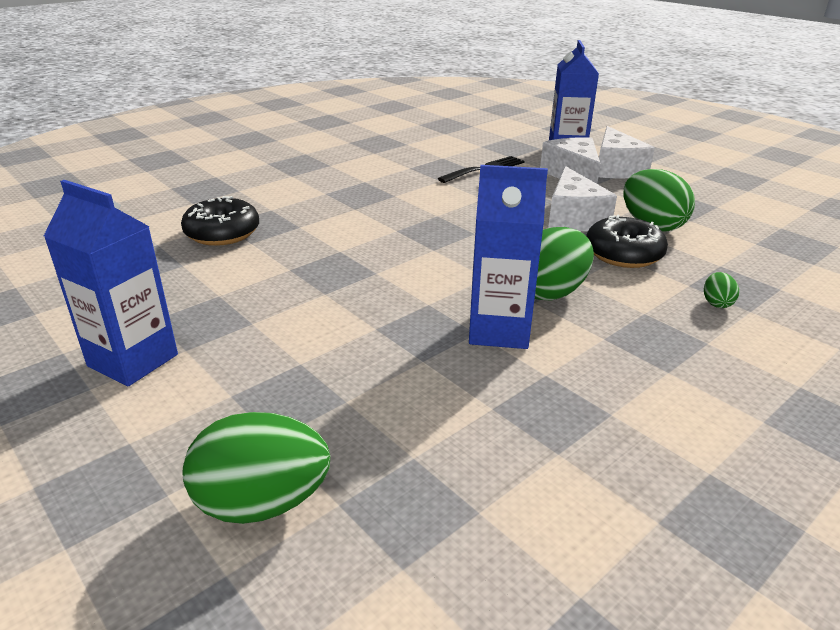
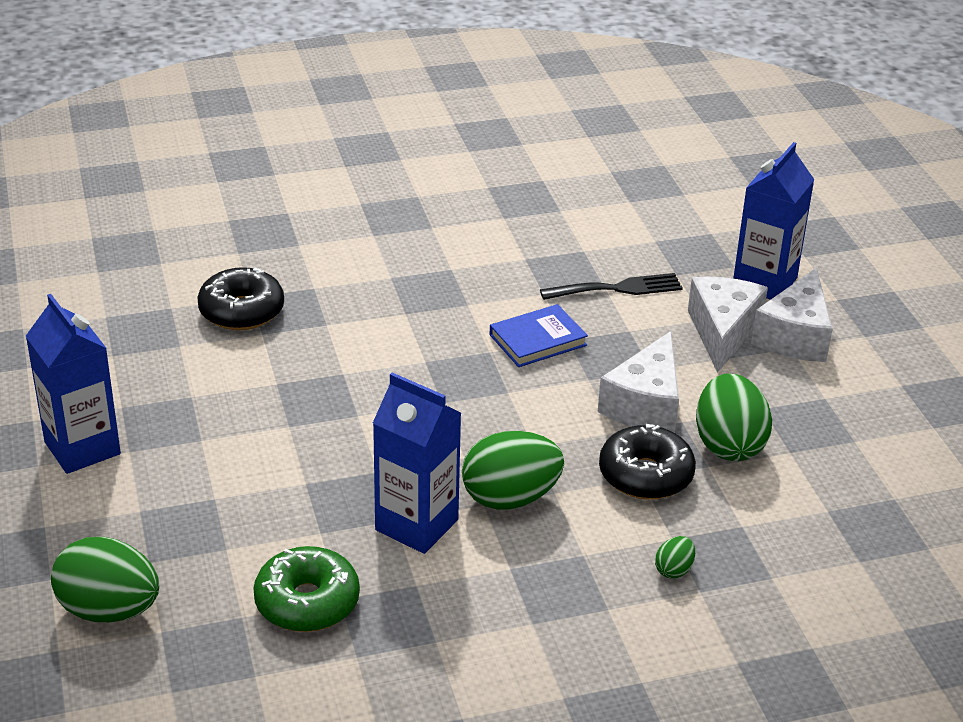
camera: 25 degrees right, 5 degrees up
(463, 202) = (537, 340): none -> blue book
(466, 421) = (307, 602): none -> green donut

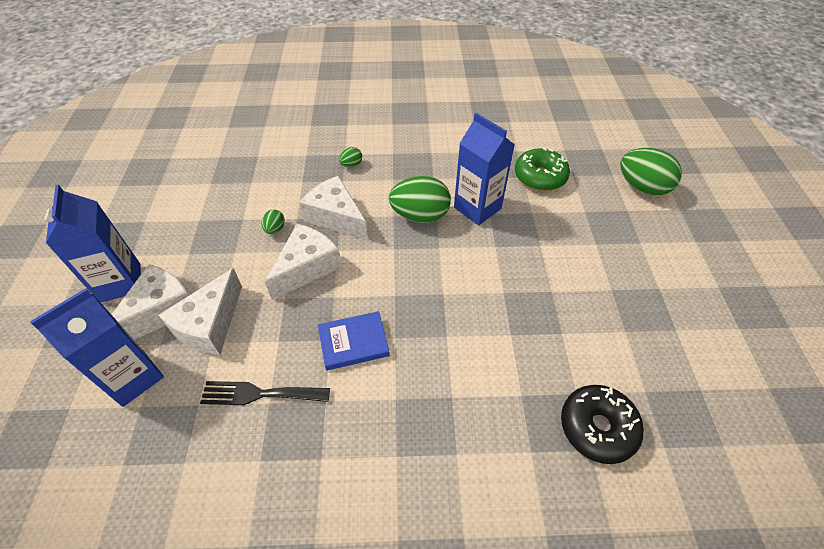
camera: 165 degrees left, 15 degrees up
(82, 448) = (693, 295): blue carton -> blue carton (120, 282)
(645, 475) = (336, 217): black donut -> white cheese
(728, 445) = (275, 229): green egg -> green egg, size x0.46

